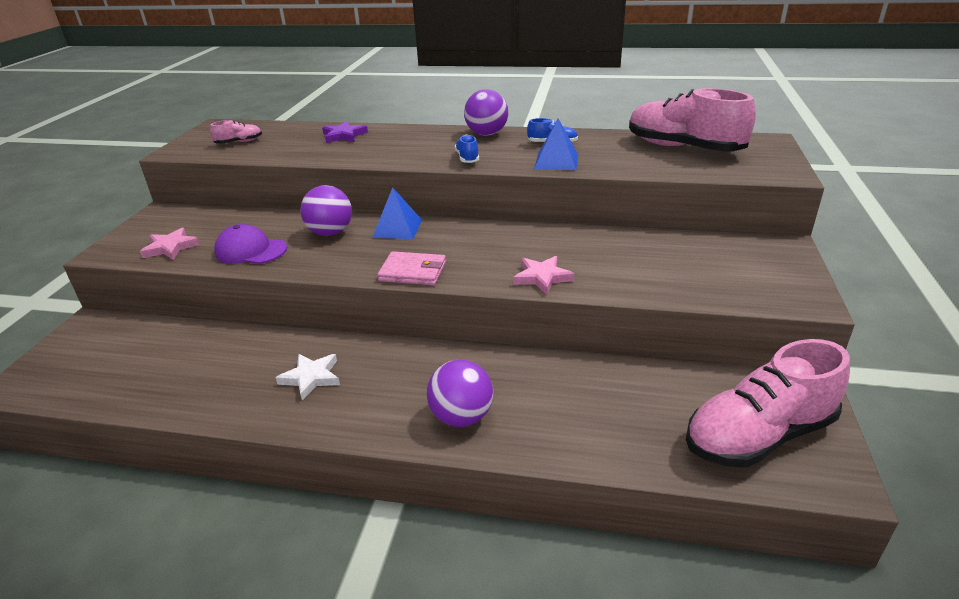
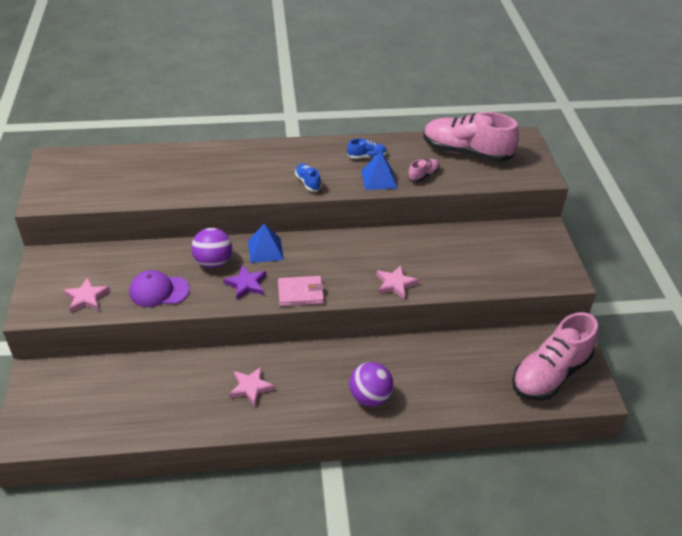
camera: 20 degrees left, 10 degrees up
(239, 142) = (94, 181): pink shoe -> pink shoe (423, 175)
(311, 377) = (251, 387): white star -> pink star
(344, 135) = (186, 162): purple star -> purple star (246, 284)
(486, 134) = (309, 149): purple ball -> none

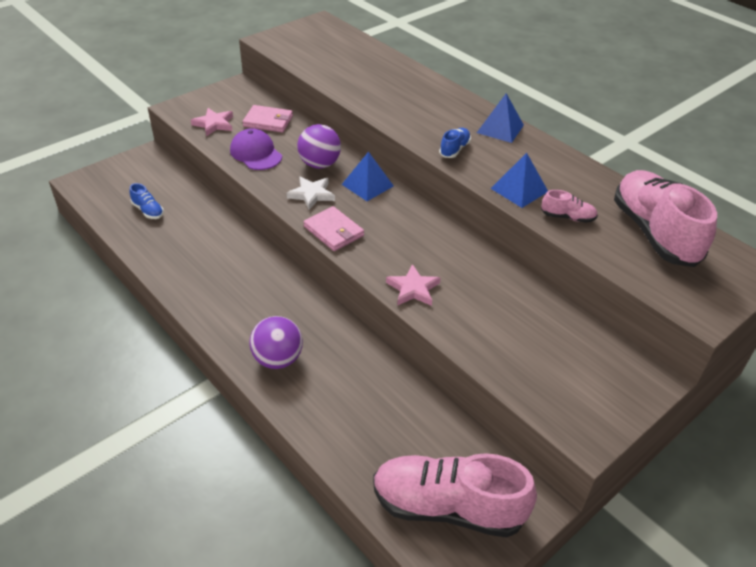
camera: 55 degrees right, 0 degrees up
(121, 263) = (268, 121): none -> pink wallet
(246, 284) = (311, 194): purple star -> white star
(251, 387) = (224, 273): pink star -> none
(306, 150) = (500, 128): none -> blue pyramid
(367, 156) = (544, 167): blue shoe -> blue shoe (148, 211)

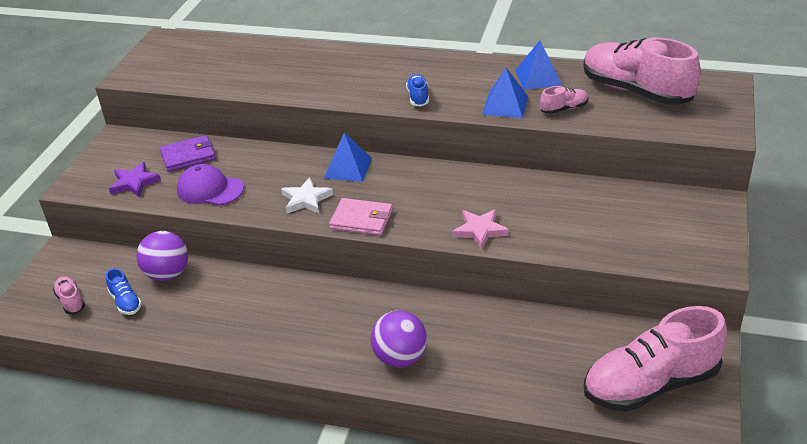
camera: 30 degrees left, 5 degrees down
(118, 192) = (71, 301): none -> pink shoe
(148, 211) = (126, 302): blue shoe -> blue shoe turned 45 degrees clockwise
(214, 124) = (134, 183): pink star -> purple star
(268, 121) = (188, 156): pink wallet -> purple wallet
(319, 164) = (283, 171): purple ball -> purple ball (167, 274)
(500, 128) = (436, 64): blue pyramid -> blue pyramid (538, 77)

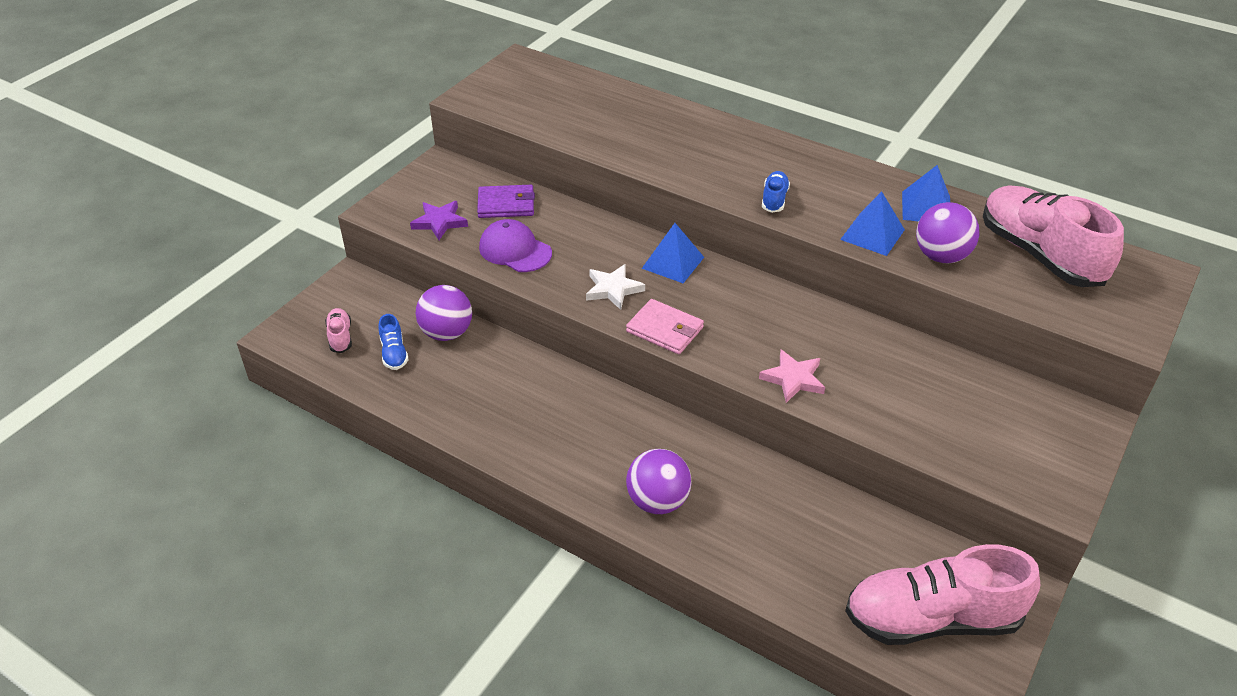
camera: 15 degrees right, 5 degrees up
(564, 109) = (941, 256): pink shoe -> purple ball

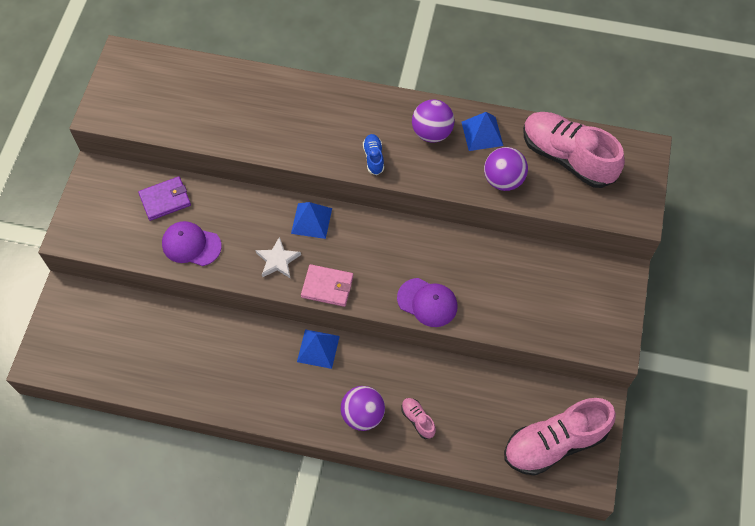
camera: 20 degrees left, 20 degrees up
(340, 337) = (83, 350): pink shoe -> pink shoe (418, 420)
(394, 353) = (131, 351): blue shoe -> none
(439, 222) = (121, 234): purple star -> none
(447, 333) = (161, 320): purple ball -> purple ball (432, 132)
(793, 379) = (427, 302): pink star -> purple cap
(872, 234) = (452, 172): blue pyramid -> blue pyramid (318, 349)

